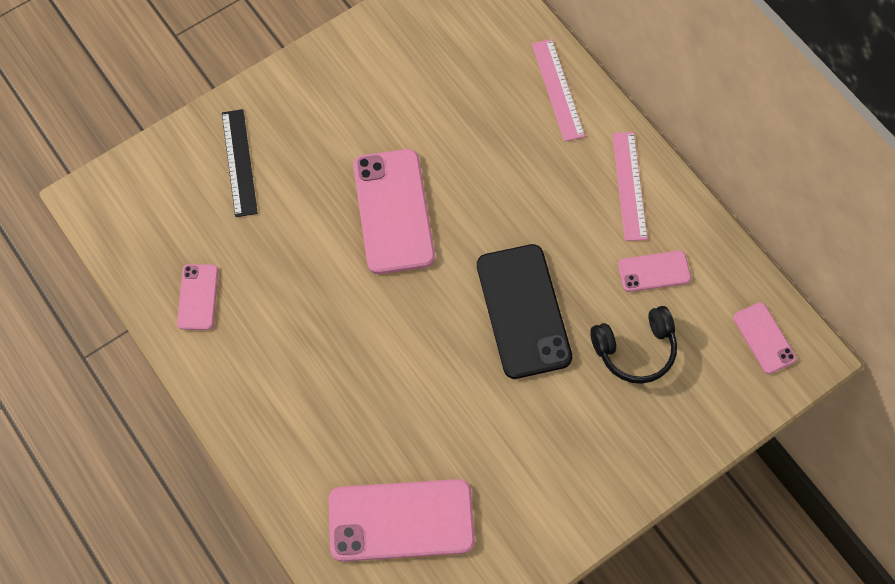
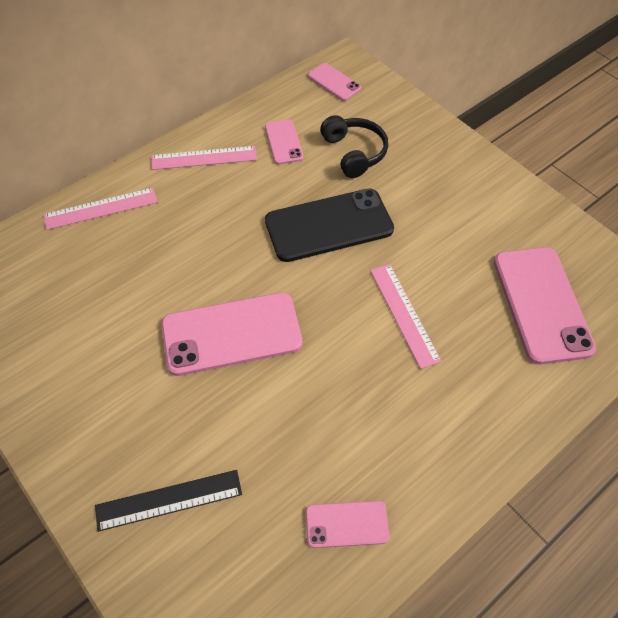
camera: 95 degrees left, 10 degrees down
(401, 374) = (404, 314): none -> pink ruler
(764, 338) = (334, 82): pink phone -> pink phone turned 75 degrees clockwise

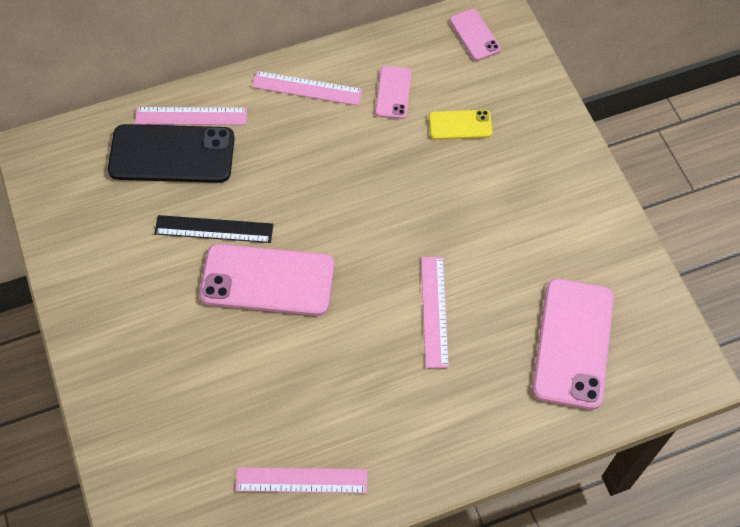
camera: 20 degrees right, 5 degrees up
(169, 500) = (162, 410): black ruler -> black ruler (214, 229)
(329, 225) = (401, 198): black phone -> black phone (172, 154)
(346, 524) = (301, 480): pink phone -> pink ruler
(354, 153) = (460, 125): black headphones -> yellow phone

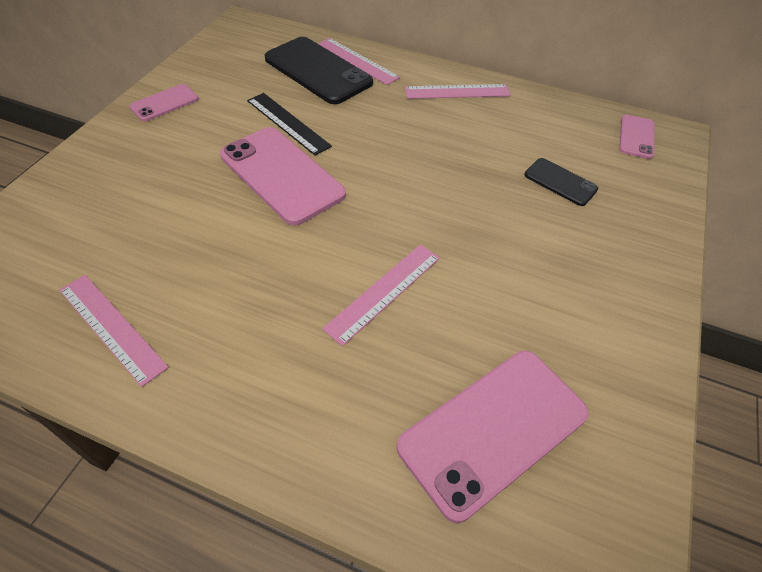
camera: 40 degrees right, 10 degrees down
(307, 88) = (457, 91): pink ruler -> pink ruler turned 60 degrees counterclockwise
(393, 92) = (523, 131): pink phone -> pink phone (164, 103)
(460, 125) = (560, 182): yellow phone -> black phone

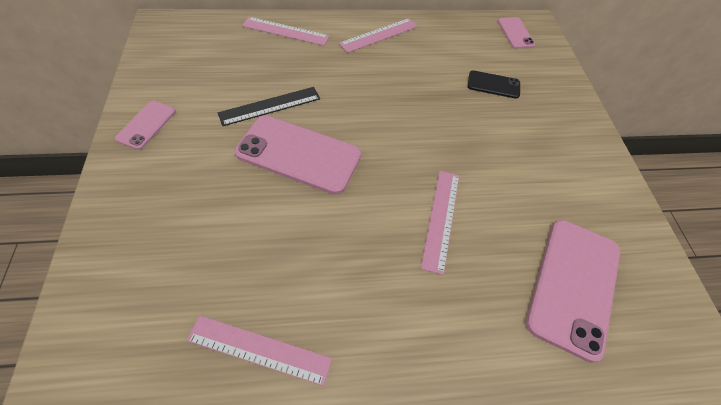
camera: 30 degrees left, 5 degrees up
(287, 123) = (270, 106): black ruler -> black ruler turned 45 degrees counterclockwise
(318, 71) = (260, 50): black phone -> none

